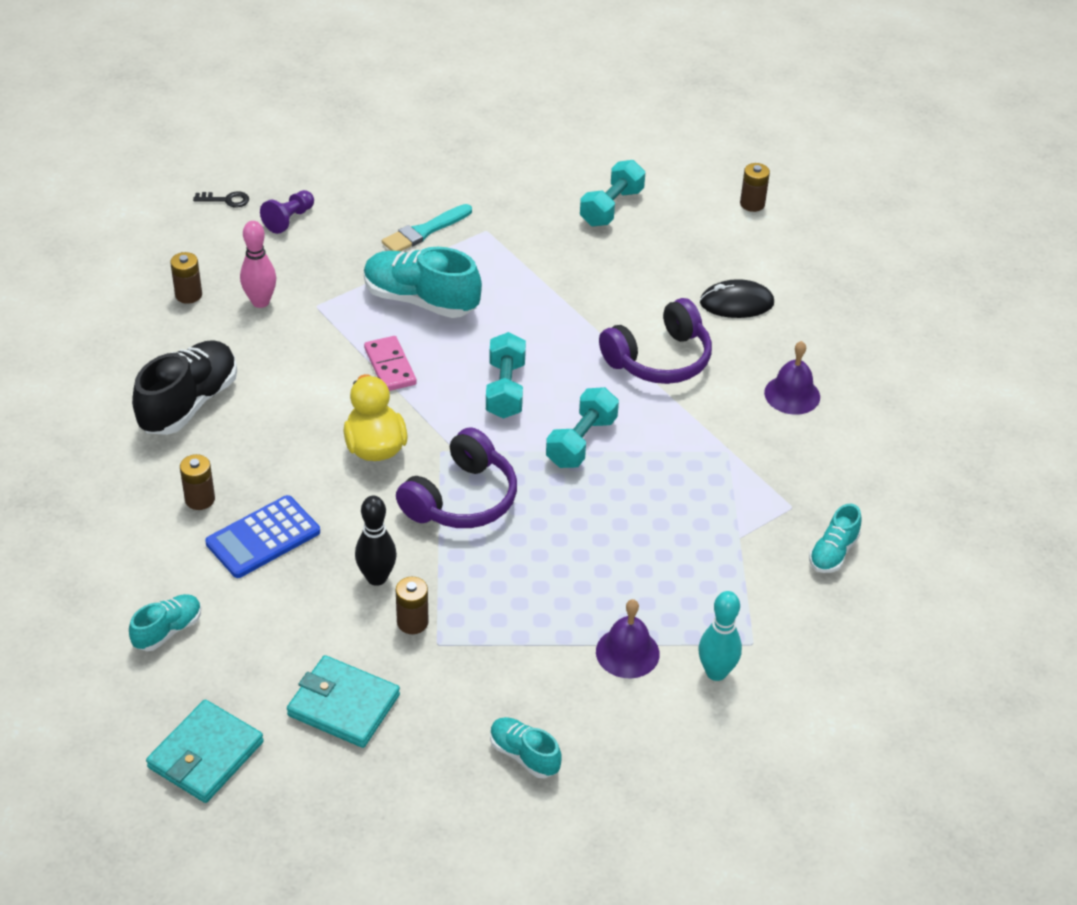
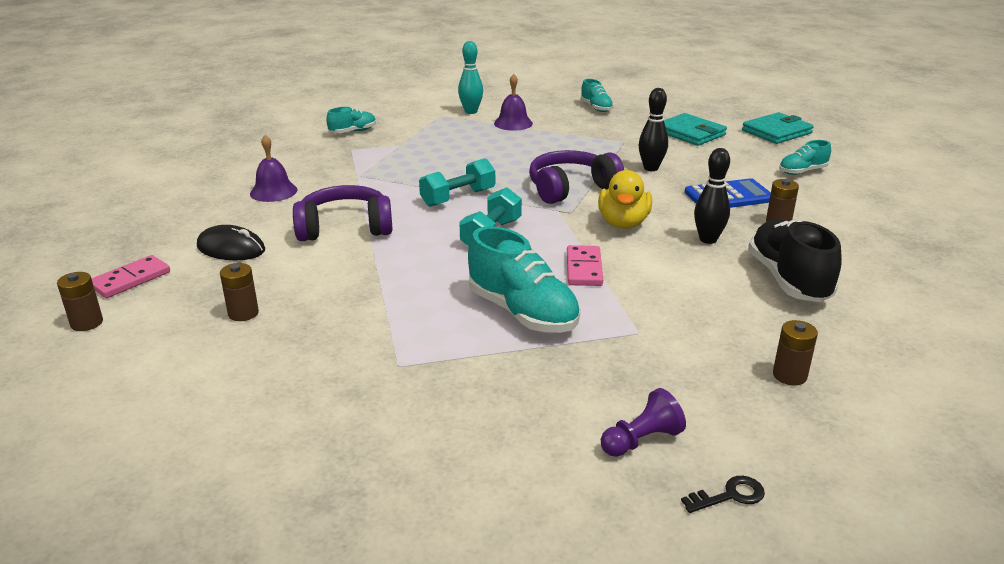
camera: 155 degrees left, 15 degrees down
(189, 403) = (788, 280): black shoe -> black shoe turned 120 degrees clockwise
(226, 200) = (729, 495): black key -> black key turned 135 degrees clockwise
(260, 302) = (701, 349): pink bowling pin -> none
(276, 445) = (708, 239): none -> black bowling pin
(412, 622) = (635, 150): brown battery -> brown battery (243, 313)
(424, 231) = (472, 381): turquoise brush -> none
(611, 207) = (234, 356): turquoise dumbbell -> none
(776, 248) = (130, 280): none -> pink domino

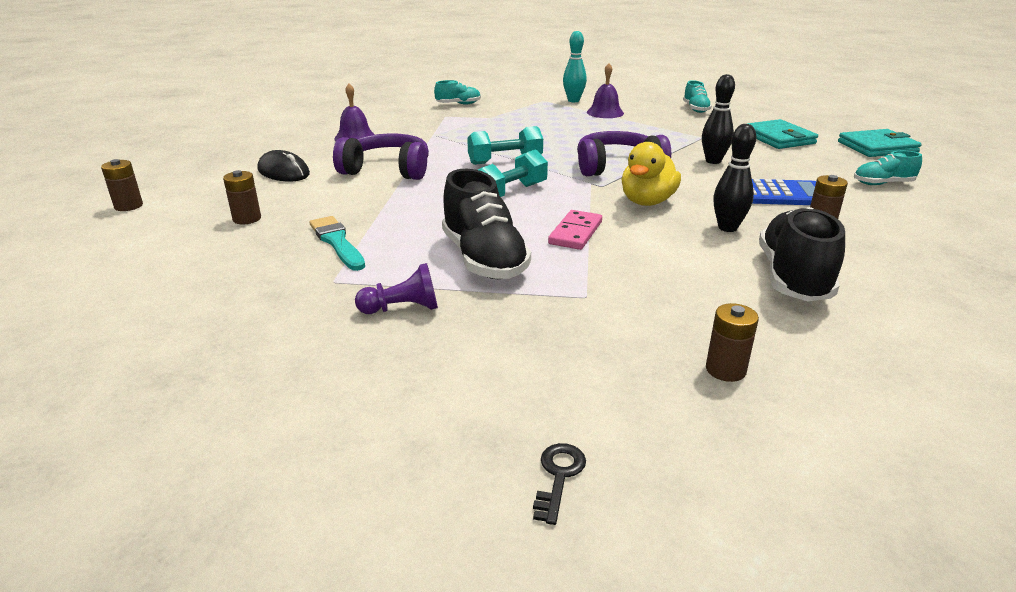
camera: 20 degrees right, 0 degrees up
(130, 280) = (189, 182): pink domino -> none
(365, 322) = (337, 242): none -> turquoise brush
(522, 313) = (484, 259): turquoise shoe -> black shoe
(641, 440) = (506, 396): purple pawn -> purple pawn (402, 308)
(729, 495) = (558, 476): black key -> black key turned 75 degrees counterclockwise

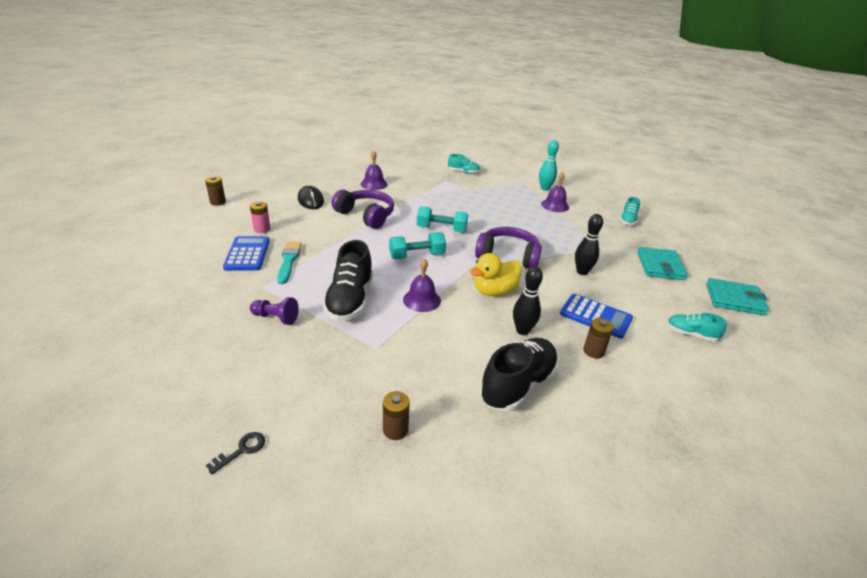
camera: 25 degrees right, 5 degrees up
(247, 219) = (262, 229): brown battery -> pink battery
(260, 251) = (247, 254): none -> blue calculator
(575, 233) = (422, 300): pink domino -> purple bell

